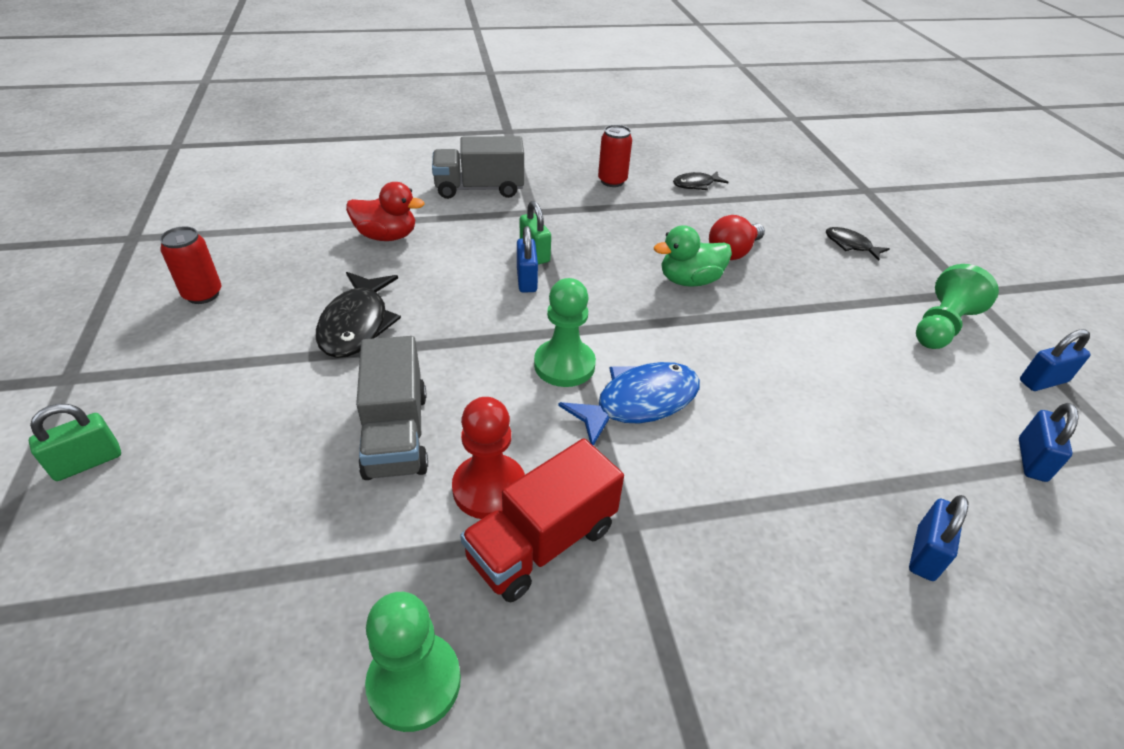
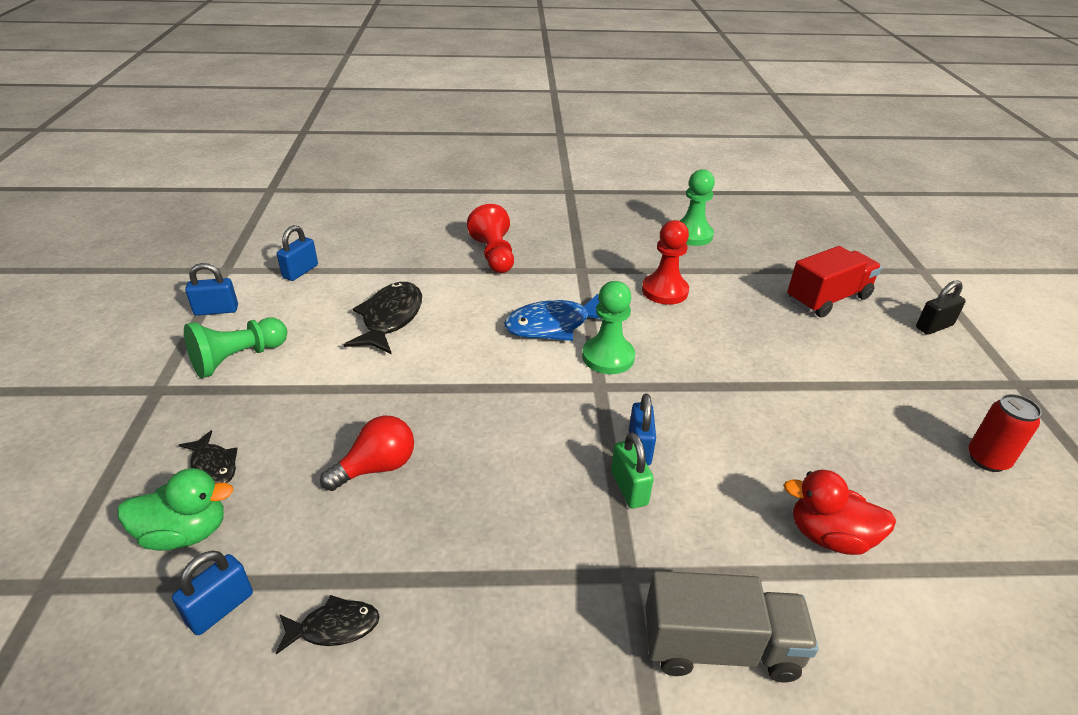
camera: 170 degrees left, 5 degrees down
(87, 462) = (934, 326): green padlock -> black padlock
(357, 324) = (804, 410): black fish -> black fish (390, 319)
(396, 434) = (734, 323): grey truck -> none
(542, 542) = (632, 267): red truck -> red truck (828, 299)
(612, 181) = (481, 652): red can -> none
(689, 280) = (455, 431): green duck -> green duck (185, 533)
(786, 543) = (494, 255): none -> red pawn
(925, 553) = (420, 245): blue padlock -> blue padlock (220, 608)

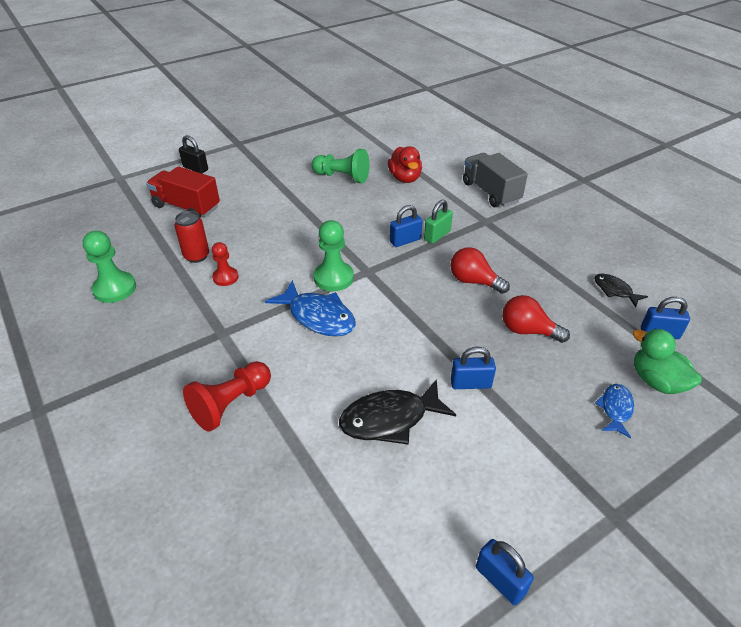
camera: 120 degrees left, 5 degrees up
(213, 466) = (615, 409): black fish -> blue fish
(238, 359) = (532, 490): green pawn -> green pawn (342, 177)
(300, 271) = (376, 559): blue padlock -> blue padlock (470, 383)
(501, 470) = (473, 281): none -> red light bulb
(664, 291) = (225, 277): red pawn -> red pawn, size x0.63
(987, 459) = (311, 148): red can -> red can (196, 256)

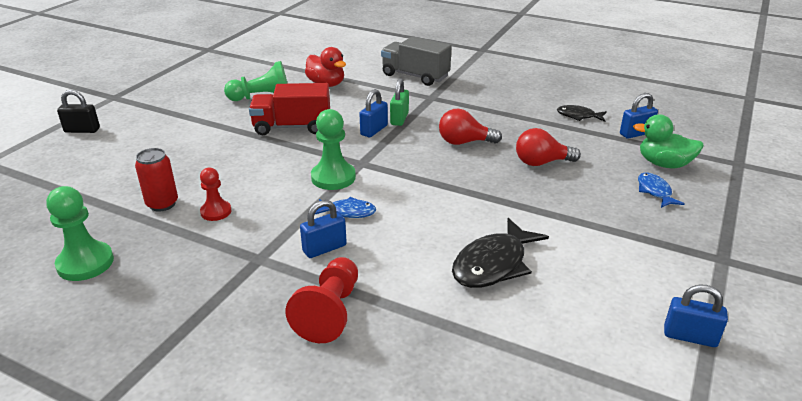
camera: 30 degrees left, 10 degrees down
(187, 207) = (105, 166): red truck -> red truck (292, 127)
(318, 316) = (348, 212): blue fish -> blue fish, size x0.56
(470, 383) = (534, 214): blue padlock -> blue padlock (324, 248)

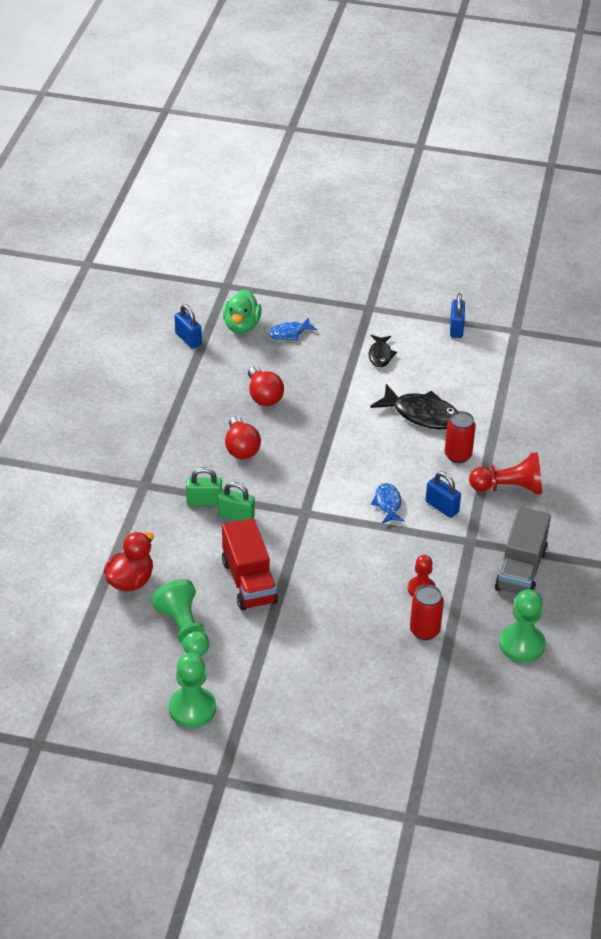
camera: 105 degrees left, 10 degrees up
(82, 130) = (314, 766): black padlock -> none
(333, 177) = (337, 526): green pawn -> green pawn (192, 709)
(374, 130) = (236, 516): blue padlock -> green padlock
(408, 279) = (458, 455): none -> red can
(415, 76) = (87, 506): grey truck -> grey truck (520, 570)
(578, 116) = (161, 375): black fish -> black fish (380, 355)

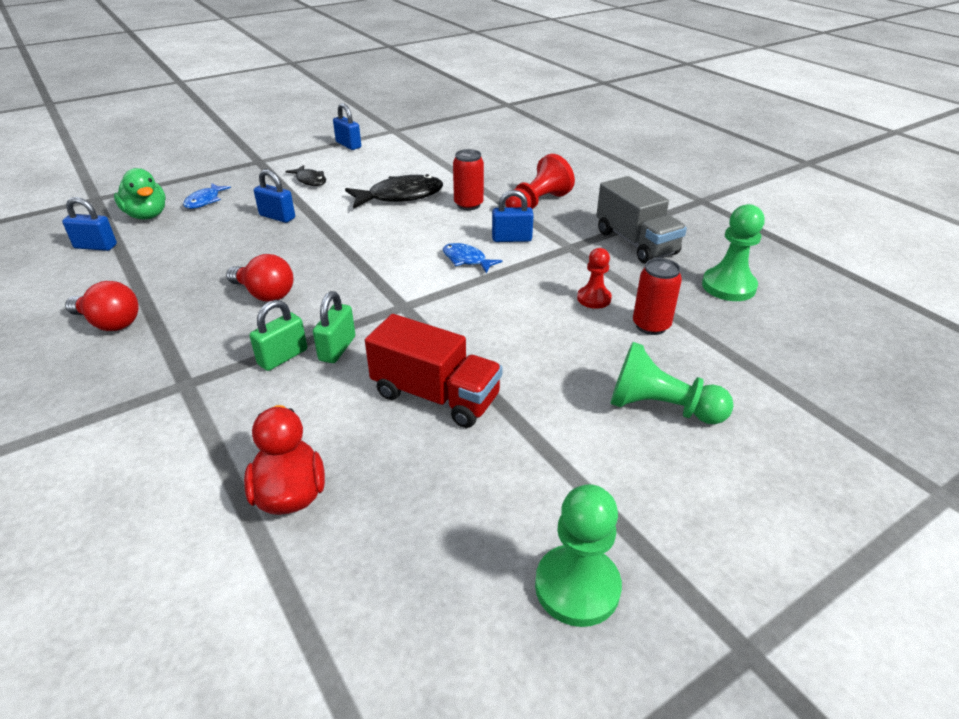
camera: 45 degrees left, 5 degrees down
(184, 629) = (432, 498): green pawn -> green pawn (661, 408)
(236, 516) = (337, 348): green padlock -> green padlock turned 45 degrees counterclockwise
(263, 396) = (236, 248): red light bulb -> red light bulb (110, 323)
(318, 381) = (277, 217): none -> blue padlock

